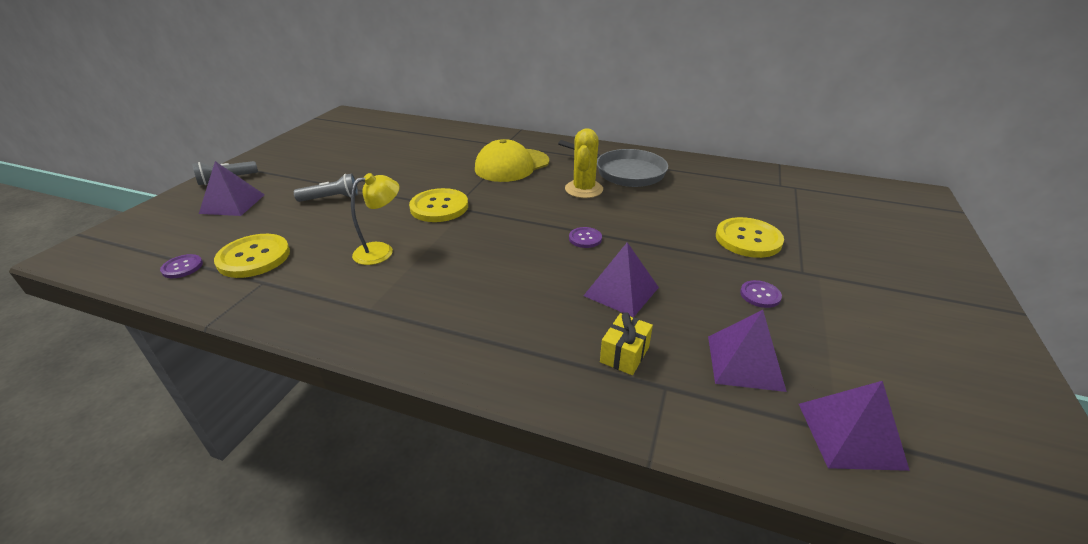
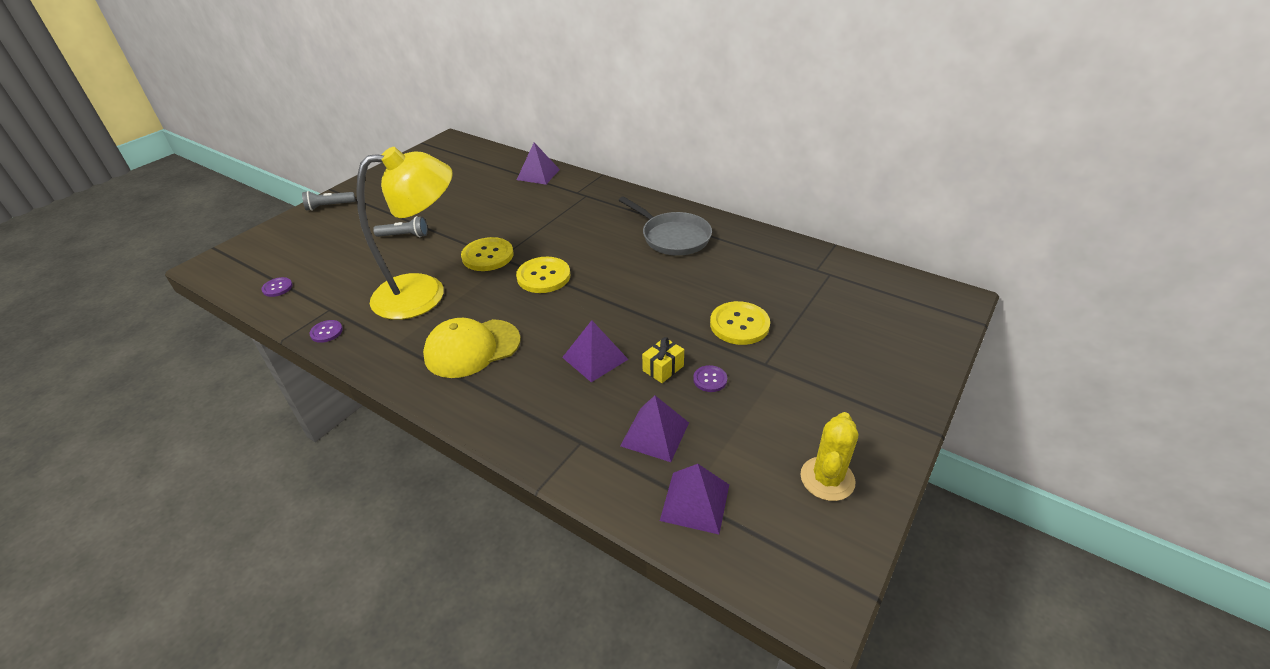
camera: 15 degrees right, 5 degrees up
(232, 203) = (327, 232): purple pyramid -> purple pyramid (538, 174)
(254, 257) = (329, 286): yellow button -> yellow button (543, 276)
(381, 251) = (424, 293): yellow lamp -> yellow lamp, size x2.21
(512, 165) = (571, 217): yellow cap -> yellow cap (472, 348)
(584, 189) = (622, 252): yellow cactus -> yellow cactus (827, 479)
(585, 238) = (594, 304): purple button -> purple button (326, 332)
(624, 354) = (565, 411): yellow gift -> yellow gift (663, 368)

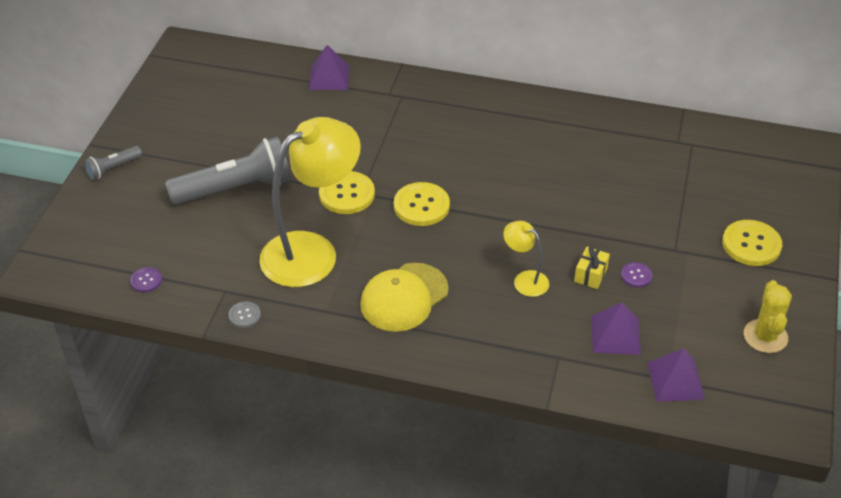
camera: 20 degrees left, 5 degrees up
(326, 332) = (244, 315): purple button -> grey button
(404, 236) = (236, 189): grey flashlight -> grey flashlight, size x2.10
(595, 358) = (525, 279): purple pyramid -> yellow lamp
(672, 237) = (523, 132): grey pan -> none
(739, 324) = (635, 216): yellow button -> yellow button (751, 244)

